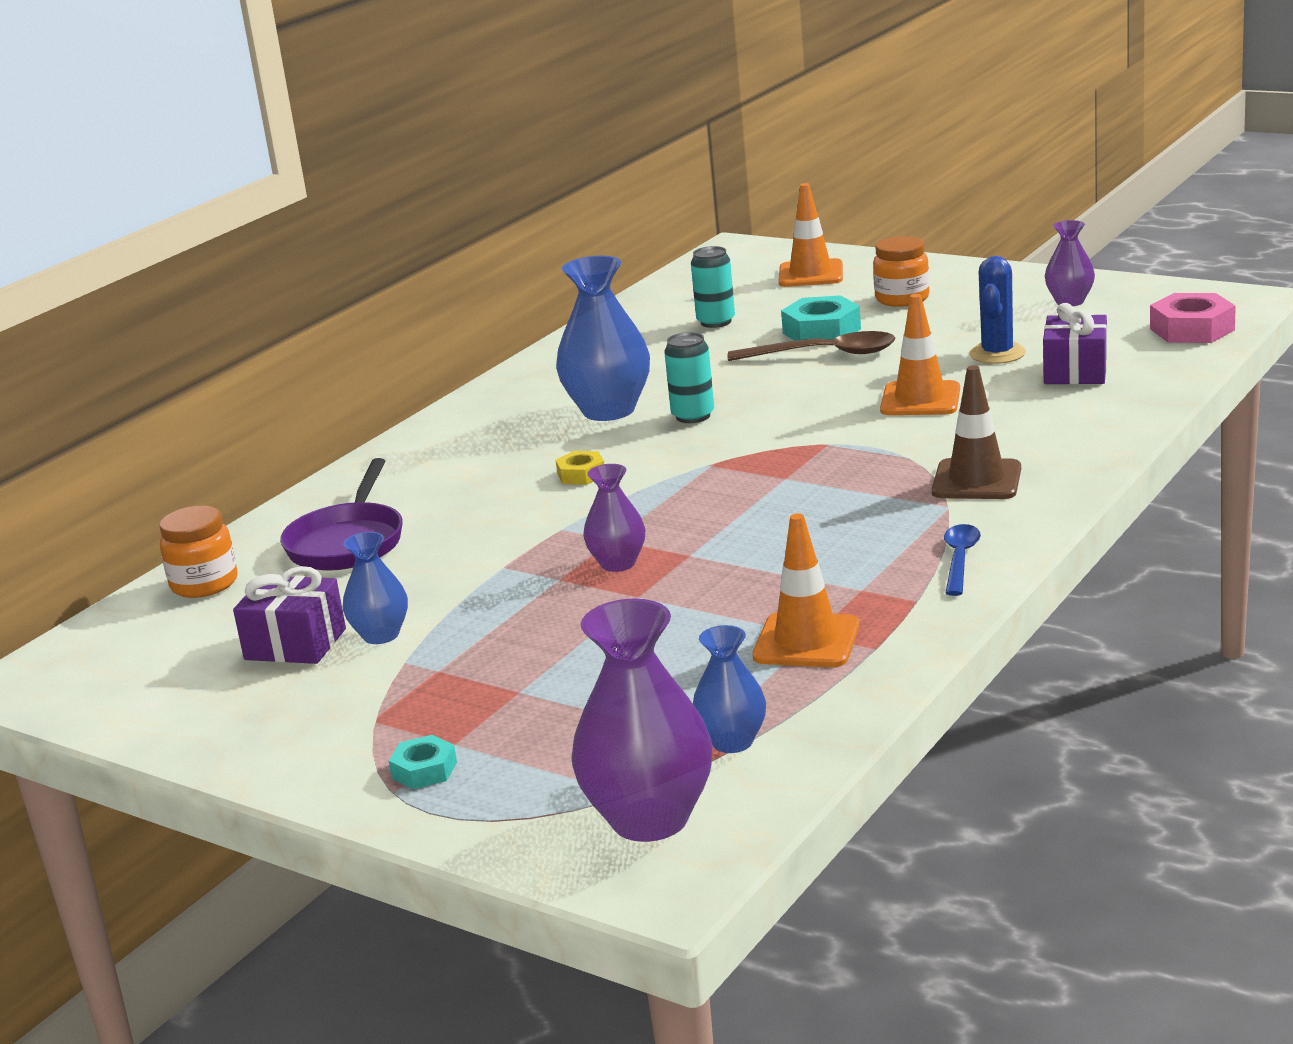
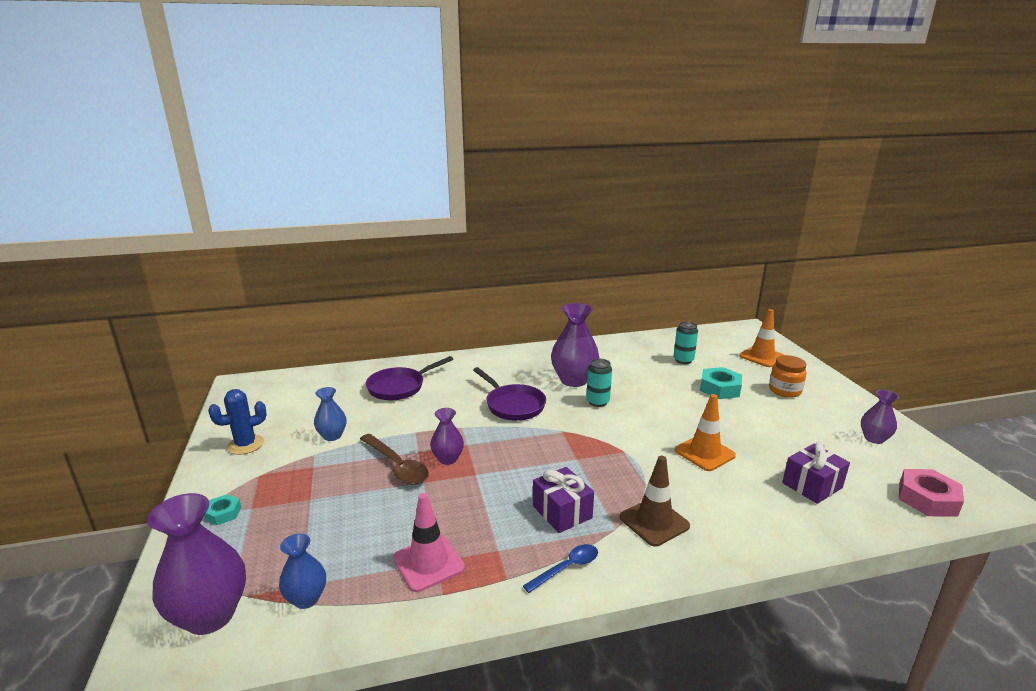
camera: 40 degrees right, 0 degrees up
(204, 584) = (340, 377): orange jar -> none
(295, 644) = (309, 421): purple gift -> purple gift (562, 512)
(581, 474) = (513, 405): yellow nut -> purple pan
(609, 410) = (573, 380): blue vase -> purple vase
(806, 641) = (428, 563): orange traffic cone -> pink traffic cone
(823, 354) = (701, 401): brown spoon -> brown spoon (396, 466)
(997, 354) = (785, 449): blue cactus -> blue cactus (245, 445)

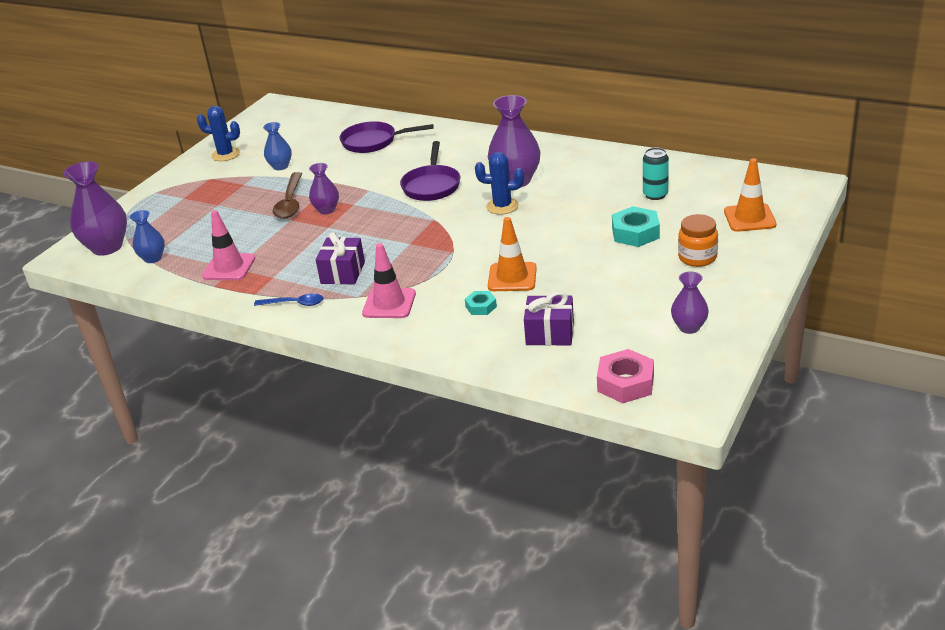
camera: 45 degrees right, 10 degrees up
(223, 513) = (167, 195): turquoise nut -> turquoise nut (481, 307)
(597, 402) = (502, 206): turquoise can -> blue cactus
(654, 522) = (389, 303): brown traffic cone -> pink traffic cone

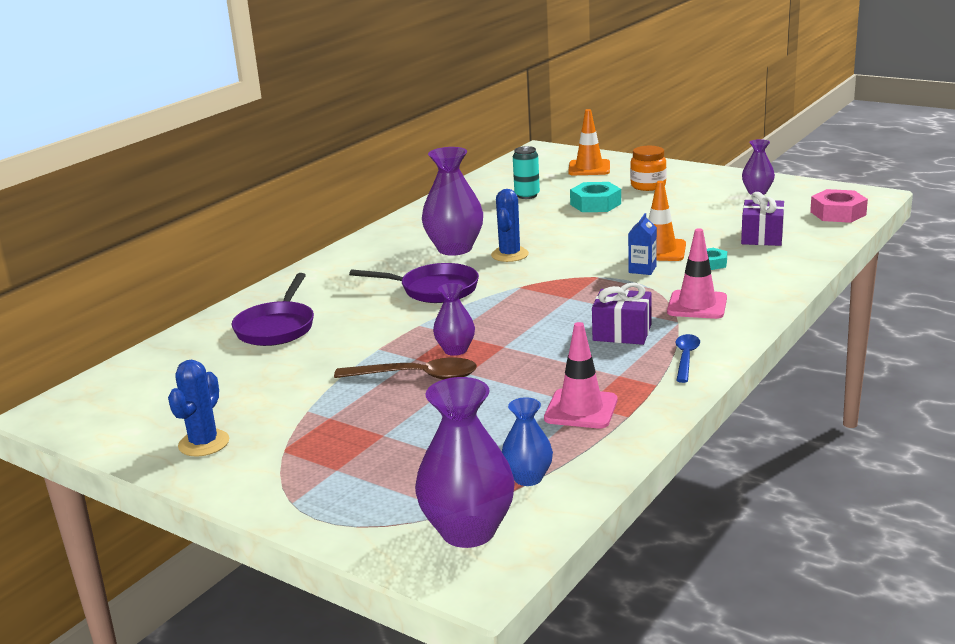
camera: 85 degrees left, 10 degrees down
(280, 166) = (293, 391): blue vase -> none
(468, 272) = (642, 269): none -> blue carton

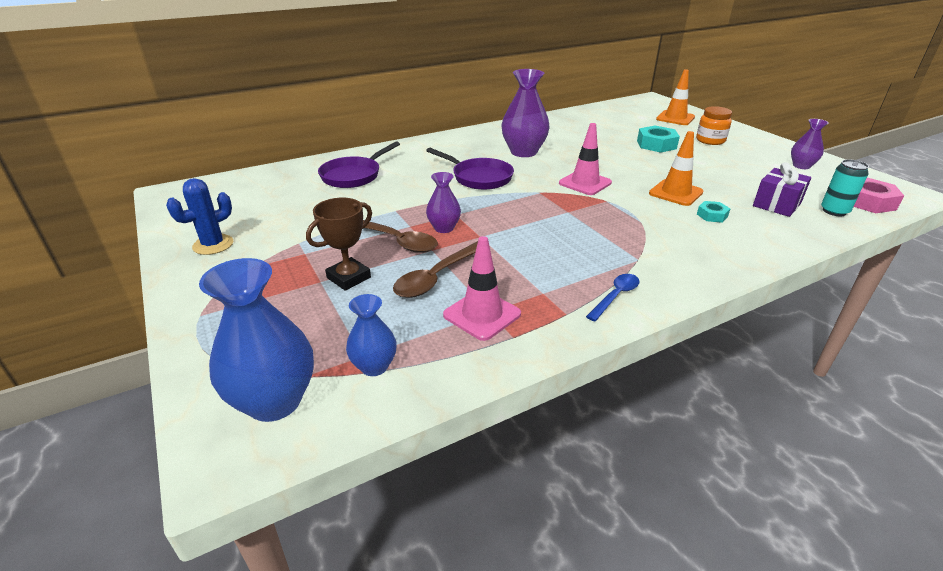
camera: 25 degrees right, 10 degrees up
(410, 423) = (349, 278): none -> brown trophy
(468, 531) = (274, 401): purple vase -> blue vase
(502, 393) = (437, 276): none -> brown spoon
(509, 255) = (557, 166): blue cactus -> none
(527, 195) = (611, 127): turquoise can -> turquoise can (834, 211)
(622, 332) = (582, 254): purple gift -> none
(642, 269) = (647, 204): blue carton -> none
(697, 305) = (668, 249): pink traffic cone -> pink traffic cone (585, 183)

